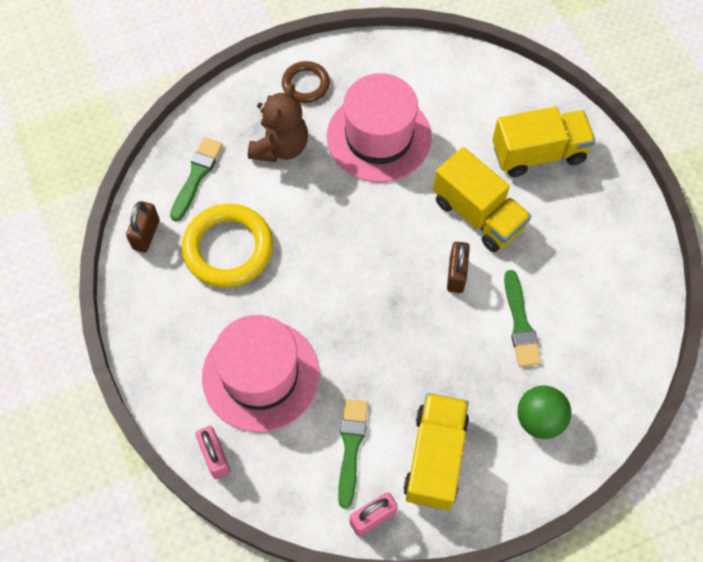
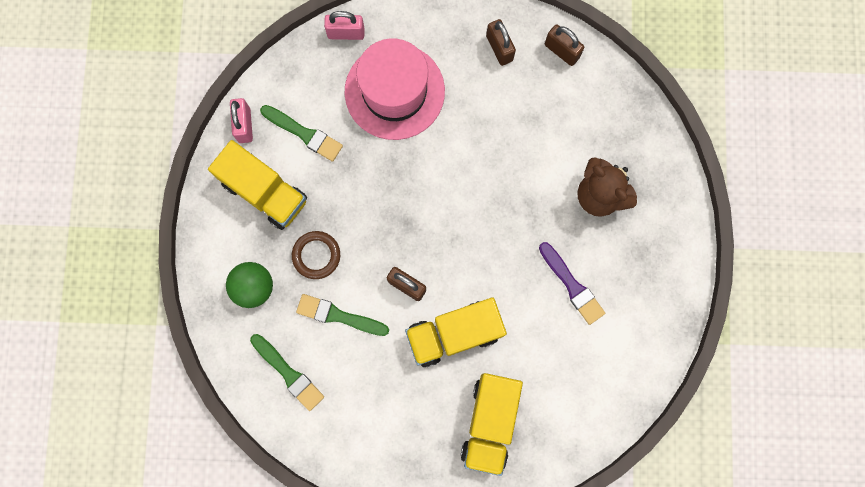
camera: 115 degrees right, 15 degrees up
(167, 293) = (499, 48): none -> brown padlock
(196, 176) = (601, 112): green brush -> green brush (288, 373)
(228, 248) = (518, 110): yellow ring -> none
(305, 84) = (658, 246): brown ring -> brown ring (316, 255)
(379, 137) = (572, 285): pink hat -> purple brush

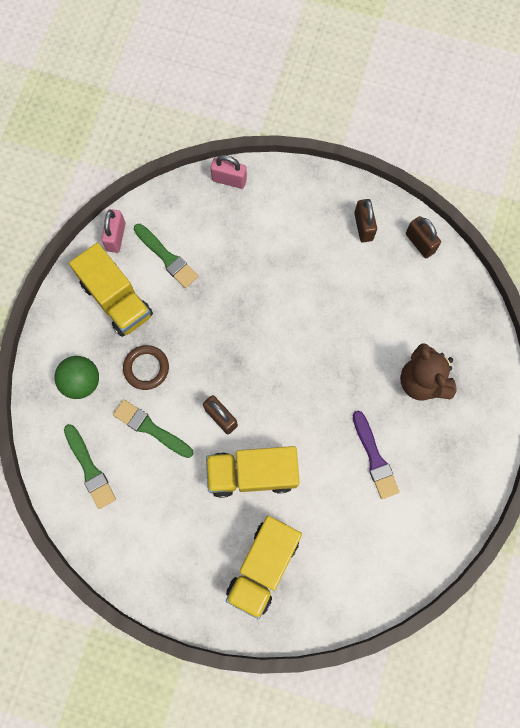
camera: 15 degrees right, 5 degrees down
(394, 91) = (258, 241): pink hat -> none

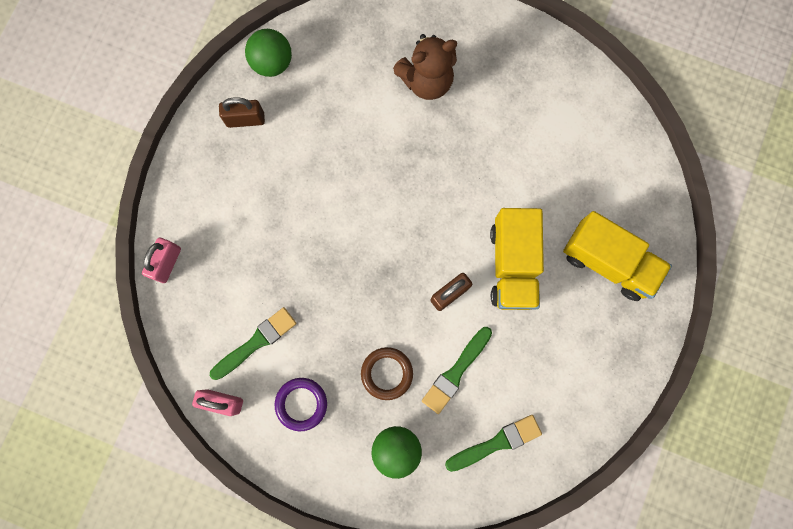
camera: 85 degrees left, 5 degrees up
(117, 299) = (301, 404): yellow truck -> purple ring
(374, 458) = (504, 138): purple brush -> none
(420, 243) = (272, 63): brown padlock -> green ball

